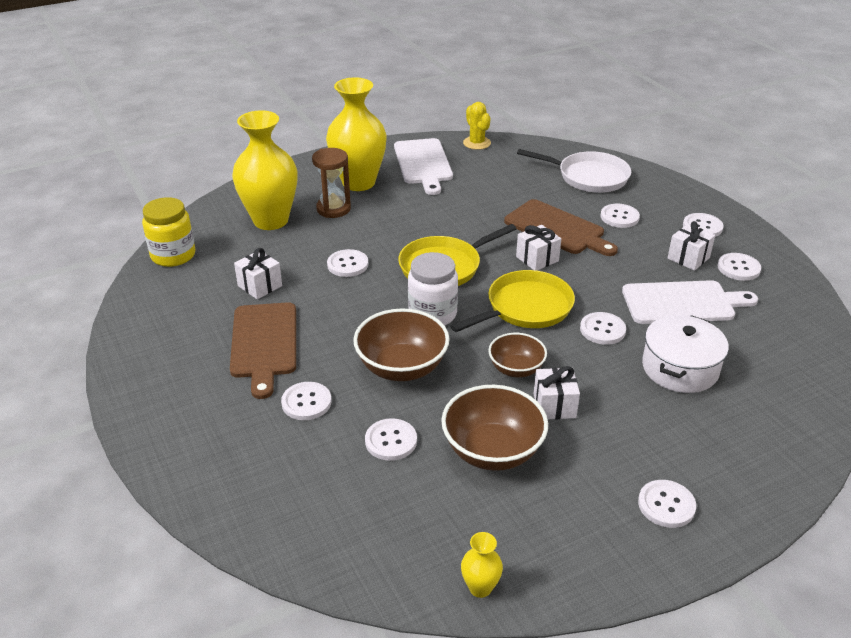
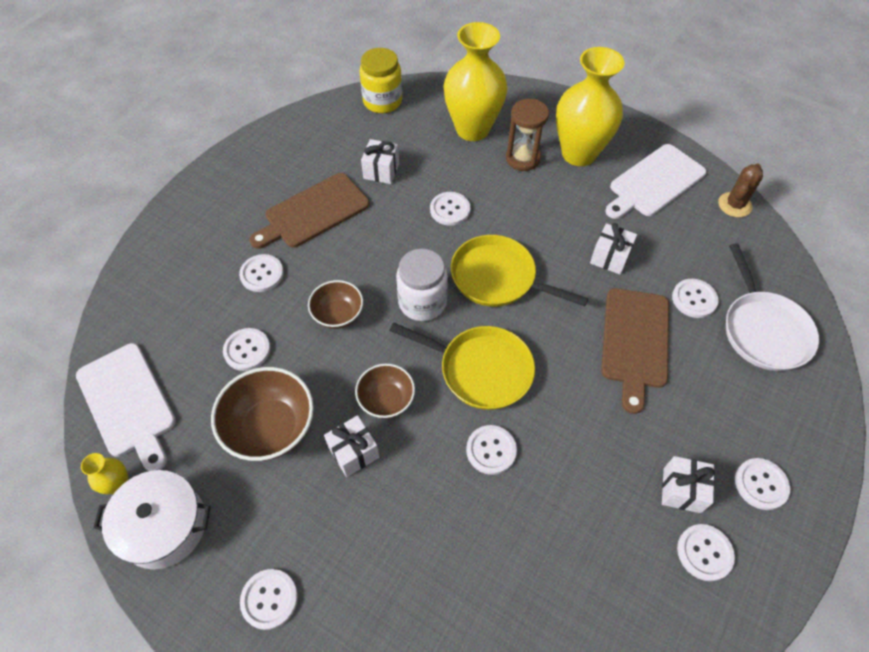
camera: 60 degrees right, 20 degrees up
(402, 367) = (338, 315): brown bowl -> brown bowl, size x0.62
(477, 143) = (734, 205): yellow cactus -> brown cactus
(537, 259) = (567, 346): white gift -> white gift (610, 257)
(619, 217) = (707, 390): white button -> white button (694, 299)
(680, 368) = (474, 546): white pot -> white pot (164, 526)
(682, 303) = (590, 512): white cutting board -> white cutting board (128, 403)

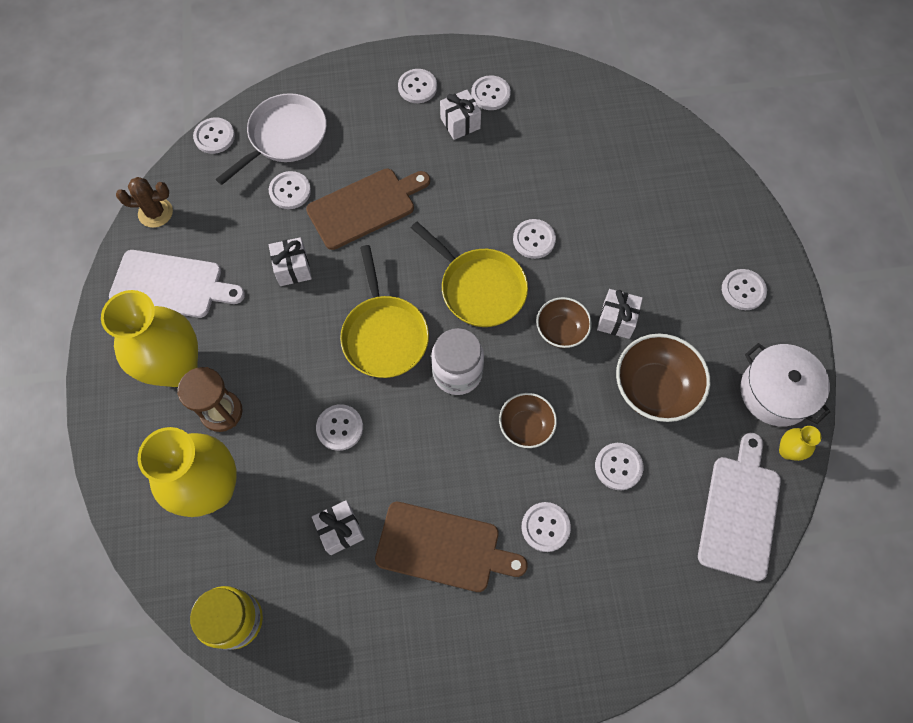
camera: 130 degrees left, 10 degrees up
(480, 369) = (479, 288): yellow pan -> yellow pan turned 150 degrees clockwise
(797, 281) = (214, 136): none -> white button

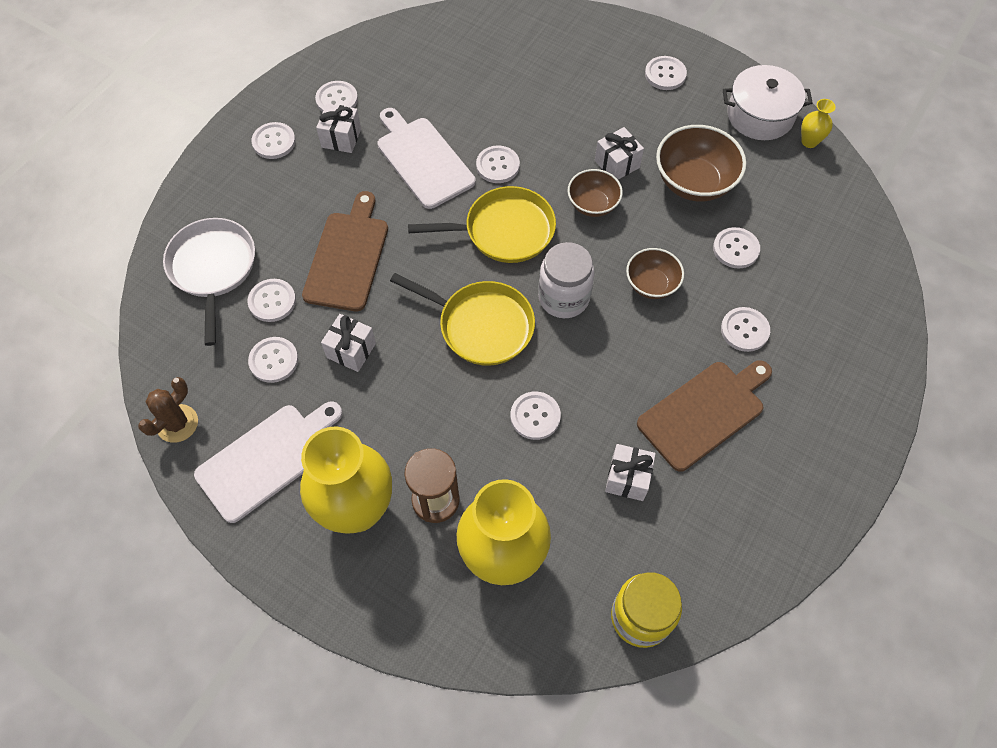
camera: 50 degrees left, 5 degrees down
(214, 136) = (150, 322): white button -> white button (274, 360)
(740, 512) = (831, 202): white cutting board -> white cutting board (423, 159)

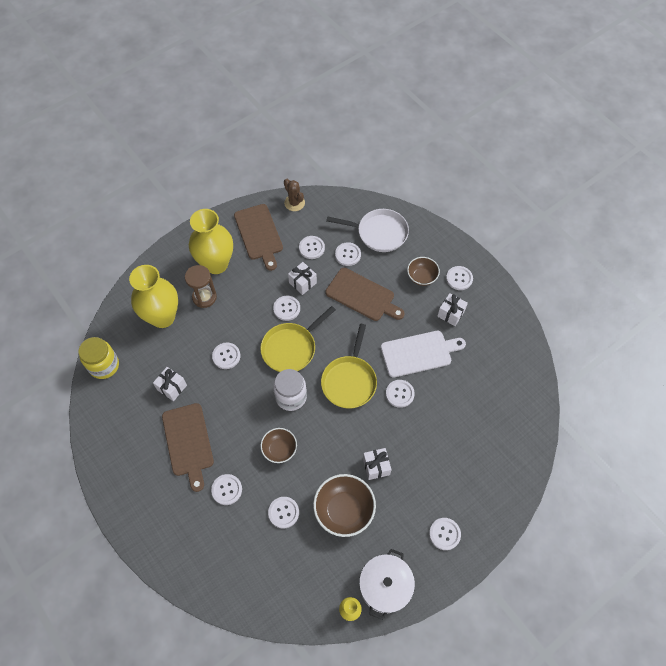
camera: 110 degrees right, 0 degrees up
(267, 459) = (259, 234): white cutting board -> brown cutting board
(337, 99) = (483, 319): white button -> white button (286, 308)
(593, 204) = (350, 439): brown bowl -> brown bowl (422, 277)

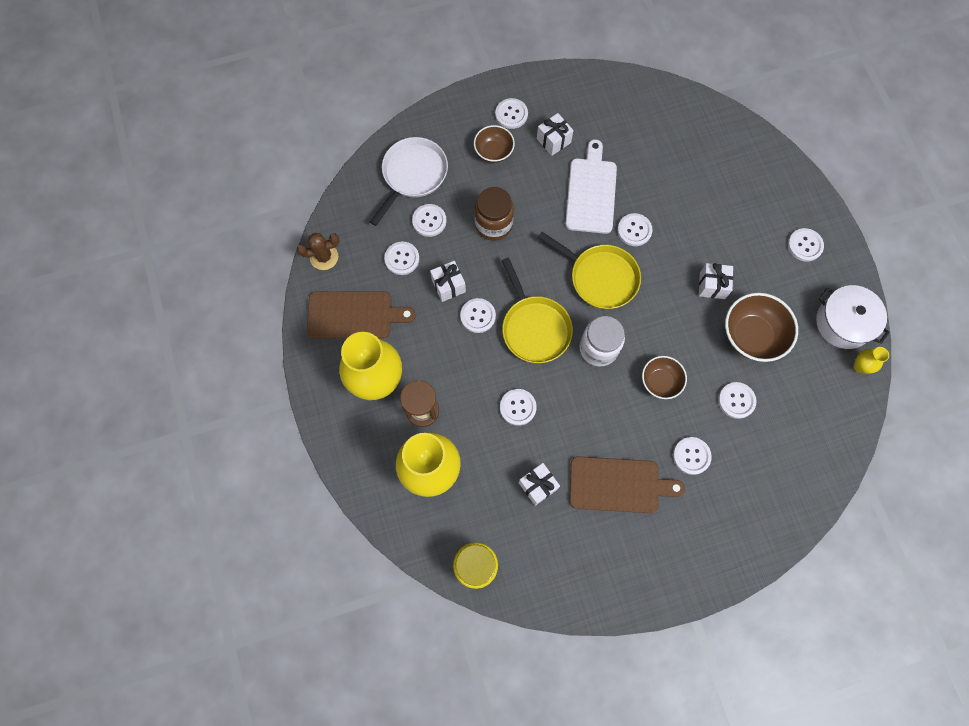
camera: 70 degrees left, 10 degrees up
(362, 296) = (493, 224): brown cutting board -> brown jar

